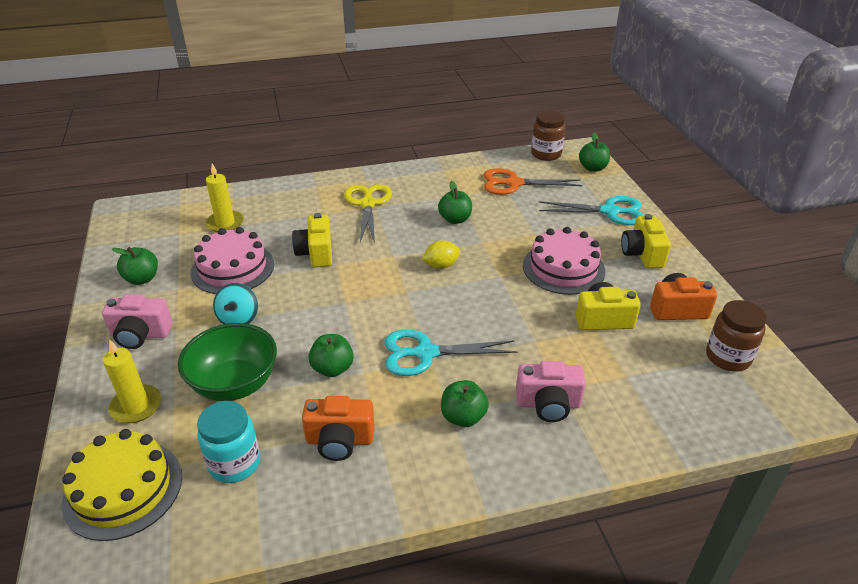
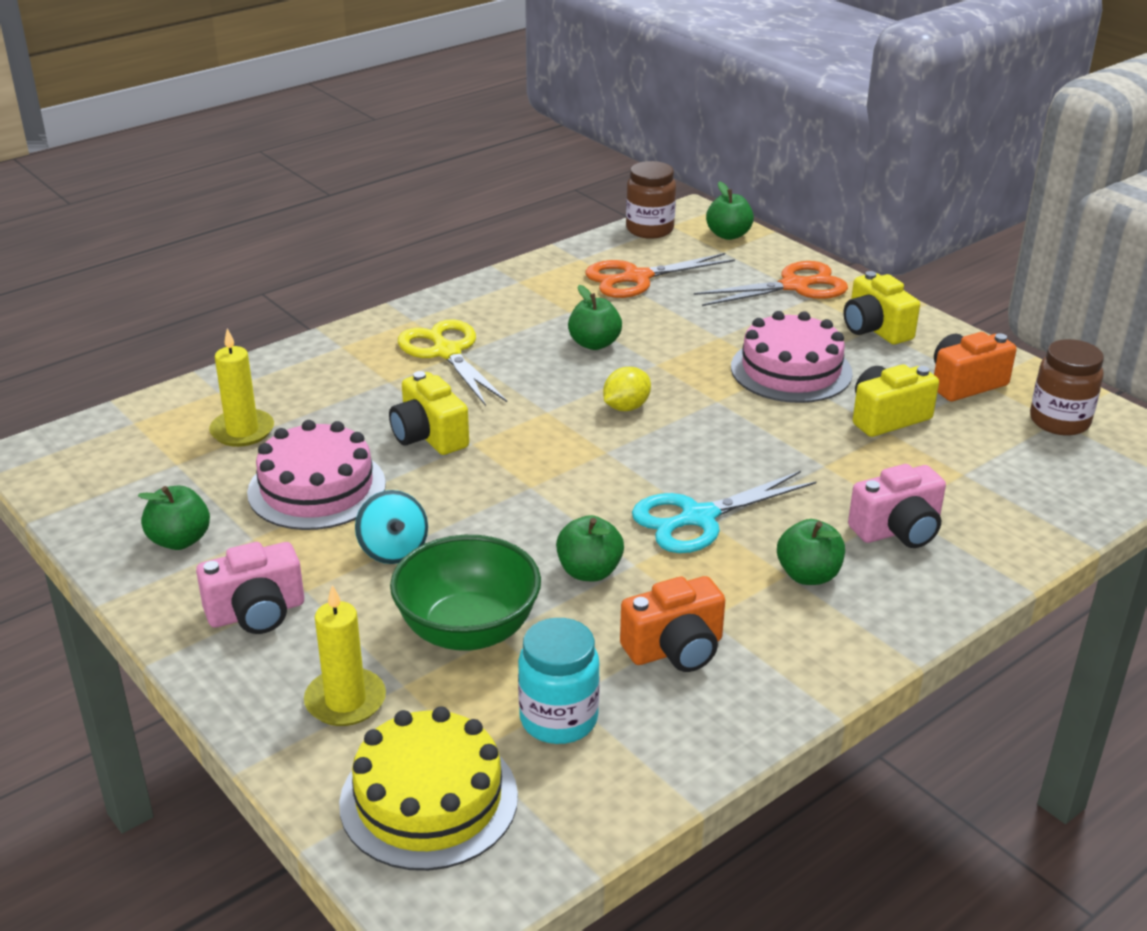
camera: 25 degrees left, 5 degrees down
(609, 211) = (794, 286): turquoise scissors -> orange scissors

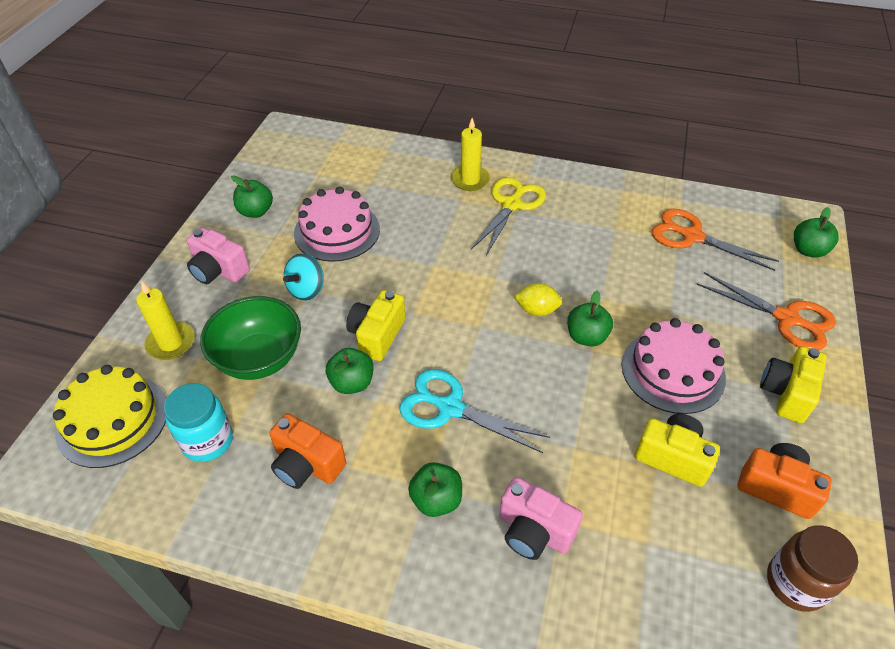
camera: 55 degrees right, 15 degrees up
(242, 431) = (362, 177): yellow candle -> yellow candle (470, 180)
(429, 436) = (422, 244): yellow camera -> yellow camera (377, 335)
(594, 344) = (591, 258): green apple -> green apple (586, 337)
(649, 229) = (760, 210): brown jar -> none

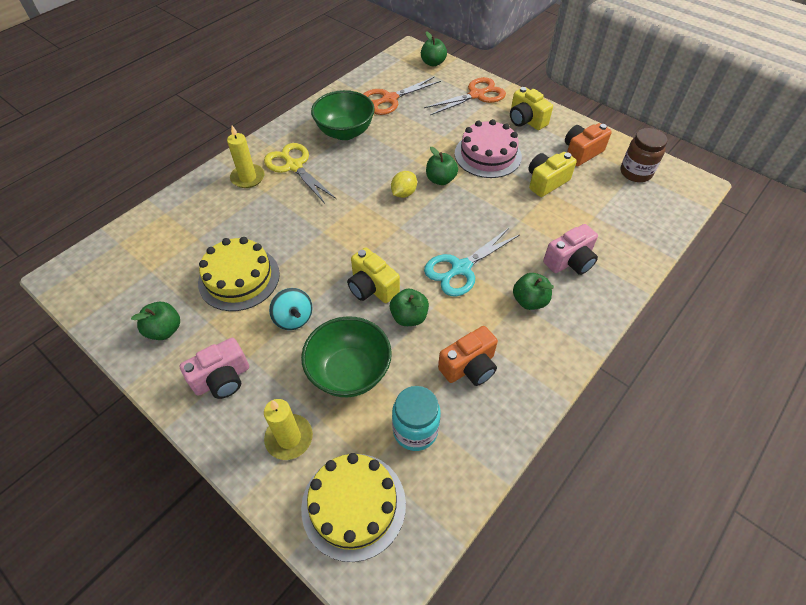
camera: 65 degrees left, 5 degrees up
(337, 231) = (239, 278): pink cake -> yellow cake
(598, 222) = (345, 132): none -> green bowl

